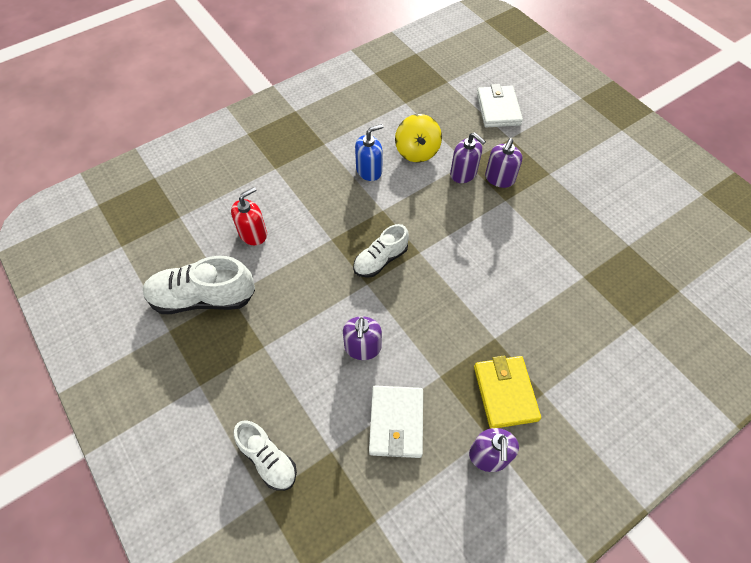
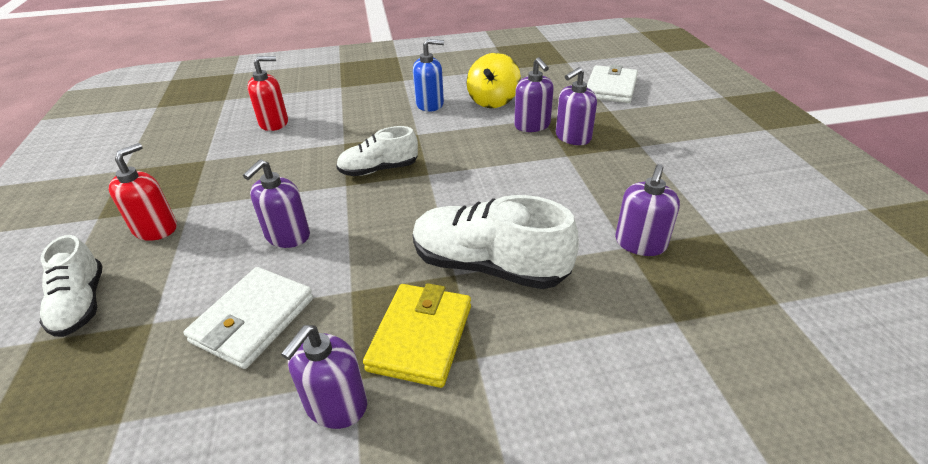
camera: 25 degrees right, 20 degrees down
(203, 298) = (179, 155): white shoe -> white shoe (489, 266)
(258, 378) = (155, 228): none -> red soap dispenser
(590, 271) = (640, 243): none -> purple soap dispenser

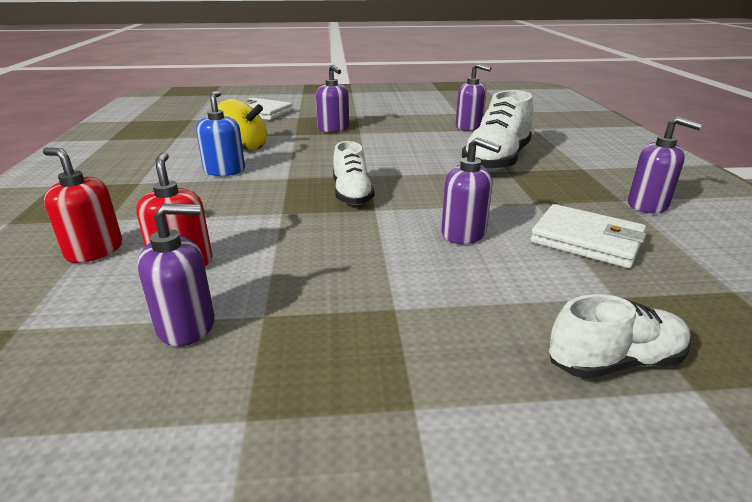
camera: 85 degrees left, 10 degrees down
(155, 228) = (449, 329): red soap dispenser -> red soap dispenser (94, 250)
(421, 337) = (574, 181): yellow wallet -> none
(532, 125) = (305, 138): purple soap dispenser -> purple soap dispenser (187, 325)

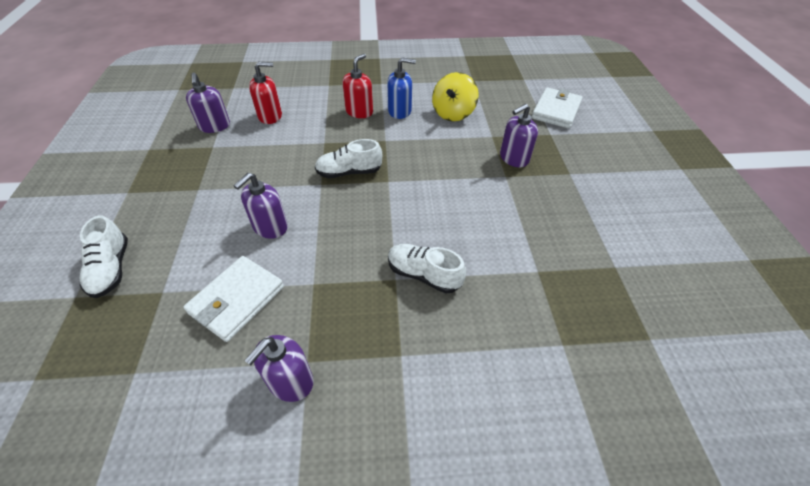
camera: 90 degrees right, 20 degrees up
(94, 250) = (292, 89): red soap dispenser -> red soap dispenser (359, 111)
(469, 127) = (549, 269): purple soap dispenser -> none
(496, 161) = (423, 275): white shoe -> white shoe, size x0.62

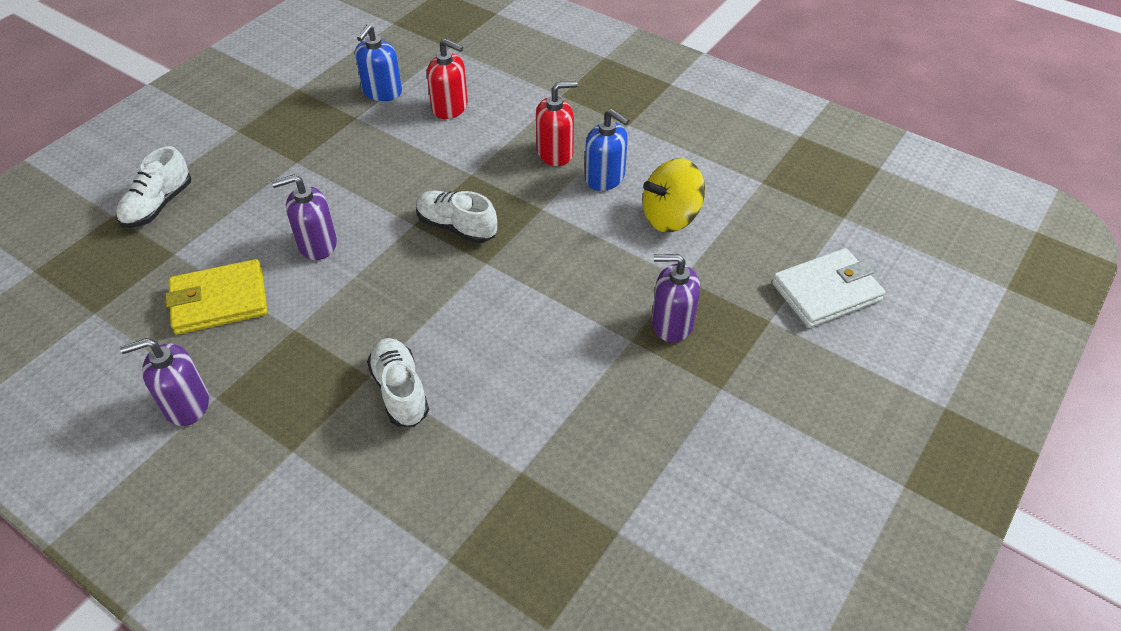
camera: 40 degrees right, 0 degrees up
(214, 126) = (382, 92): purple soap dispenser -> blue soap dispenser
(237, 300) = (219, 301): white wallet -> yellow wallet

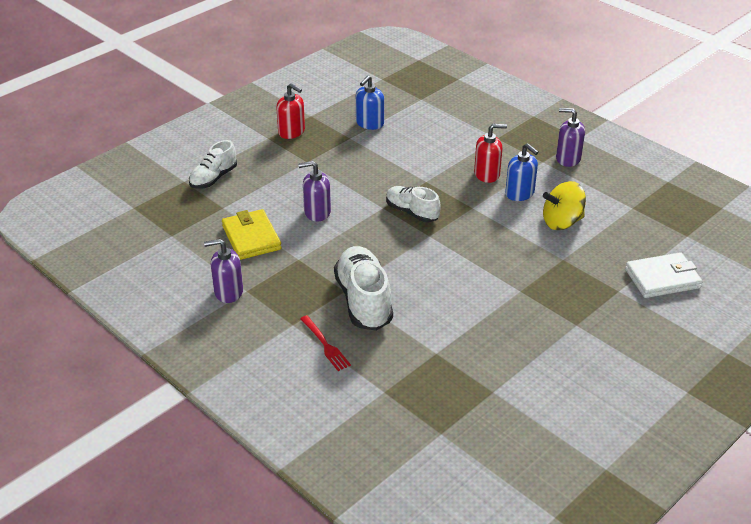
camera: 10 degrees right, 10 degrees down
(219, 301) = (251, 238): yellow wallet -> yellow wallet turned 75 degrees clockwise
(347, 482) = (325, 345): none -> red fork
(400, 391) = (364, 301): white shoe -> white shoe, size x1.61
(450, 108) = (416, 138): red soap dispenser -> red soap dispenser (291, 132)
(671, 323) = (550, 284): purple soap dispenser -> purple soap dispenser (568, 159)

